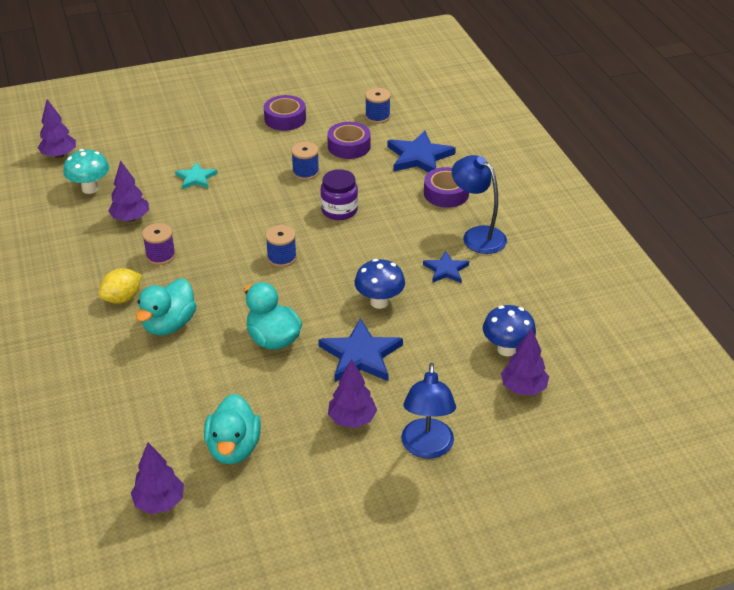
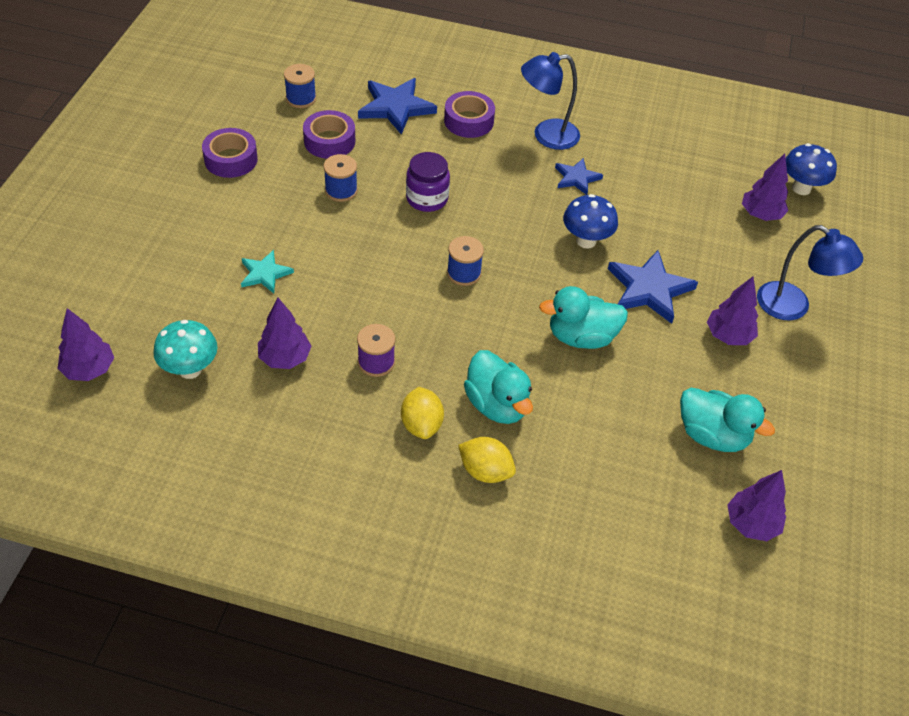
camera: 60 degrees left, 10 degrees up
(104, 343) = (485, 471): none -> yellow lemon
(506, 349) = (707, 198): blue mushroom -> blue mushroom (801, 188)

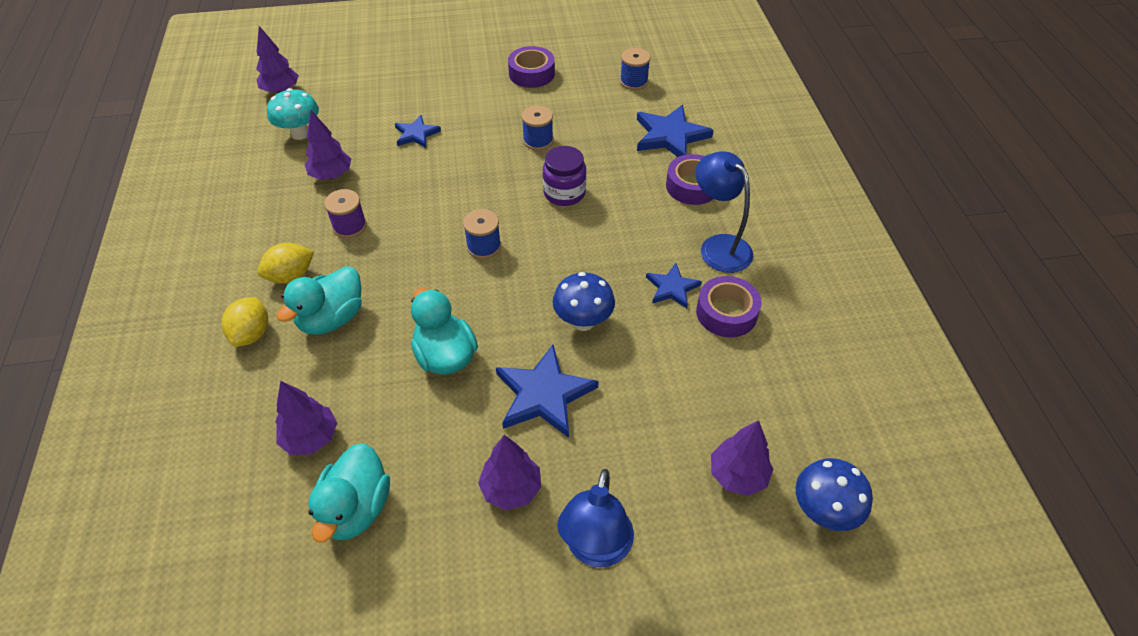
camera: 70 degrees right, 0 degrees up
(265, 274) = (416, 134): turquoise star -> blue star
(329, 141) = (594, 114): purple tape -> purple tape (726, 313)
(751, 524) = (243, 577): purple tree -> purple tree (311, 438)

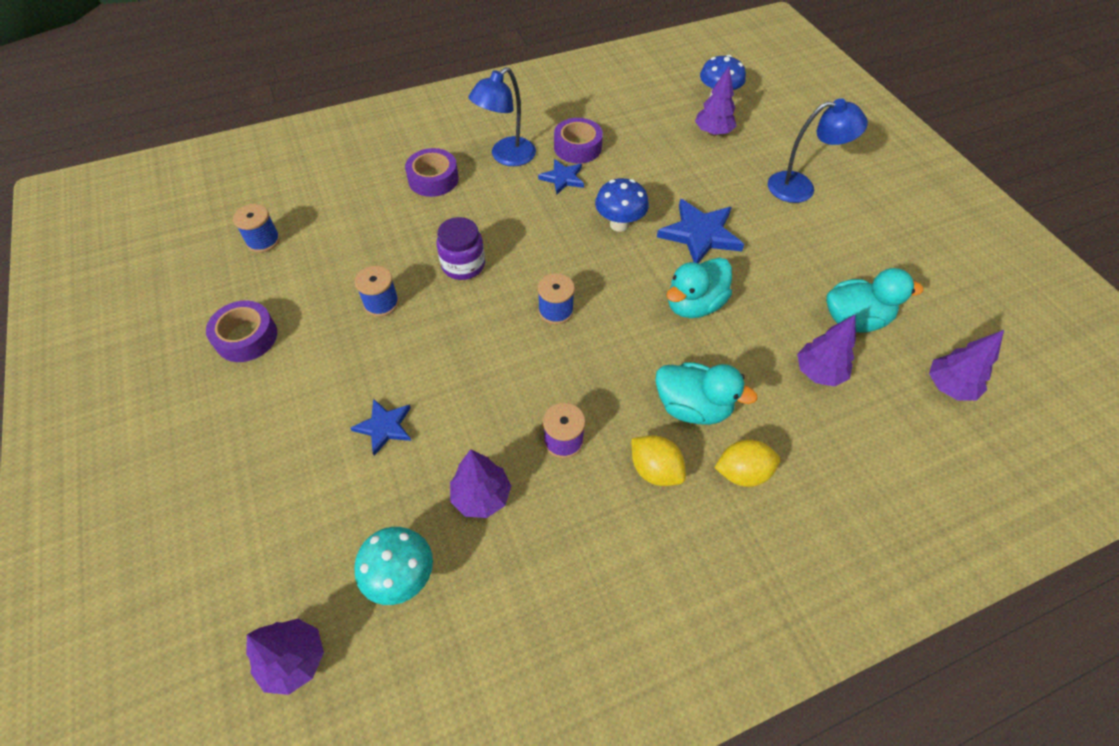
camera: 105 degrees left, 5 degrees up
(511, 489) = (786, 236): purple tree -> purple tree (949, 387)
(670, 136) = (359, 201): blue star -> none

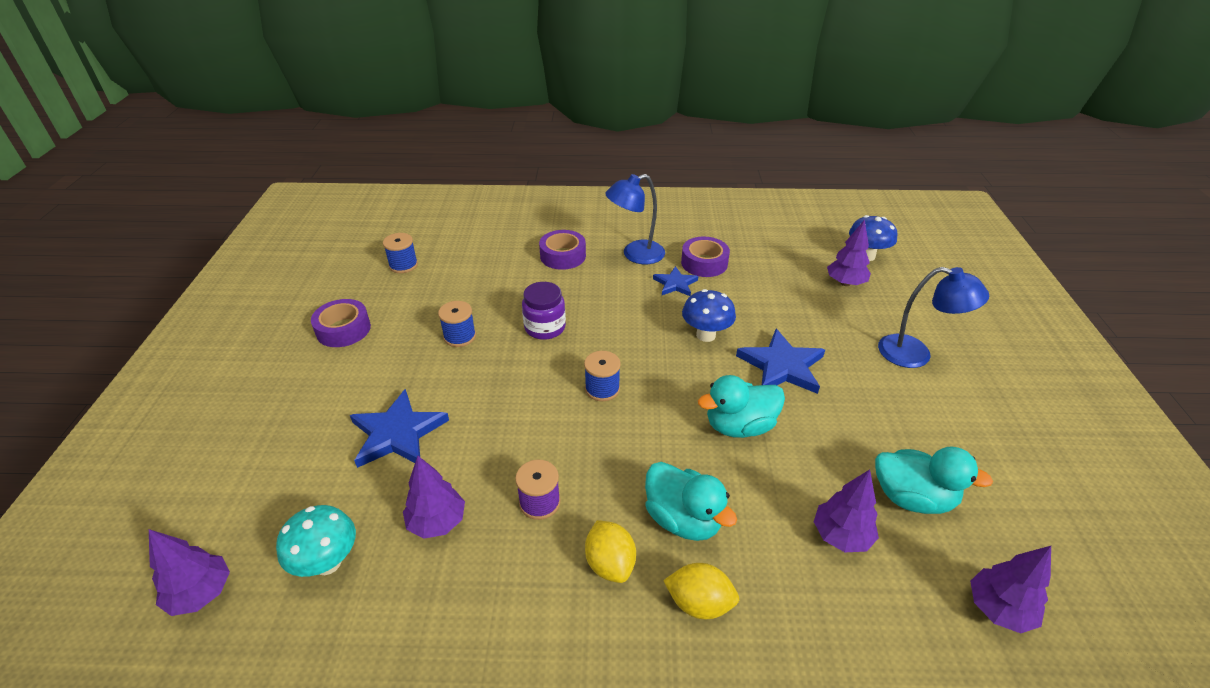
camera: 25 degrees right, 15 degrees down
(384, 427) = (397, 433): blue star -> blue star, size x1.69

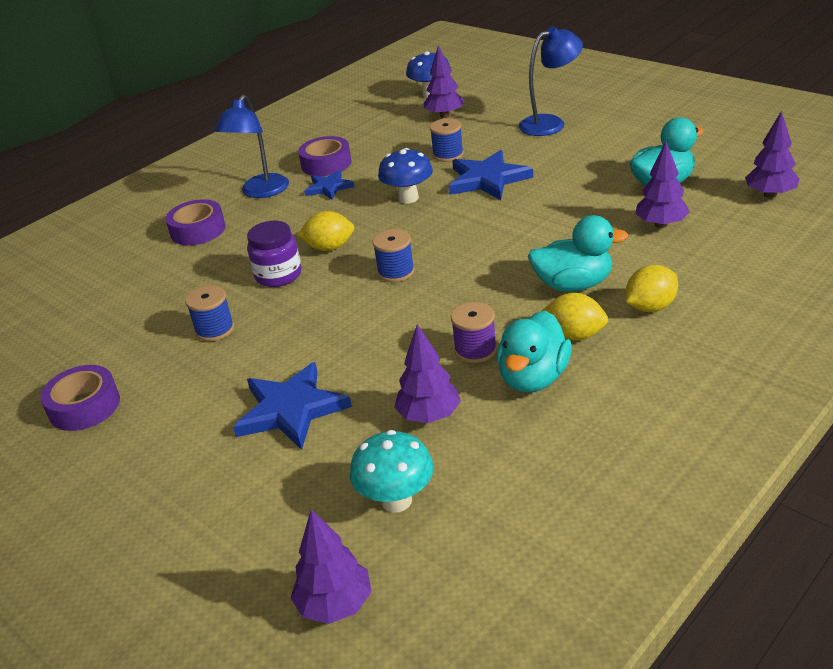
camera: 45 degrees left, 5 degrees down
(403, 265) = (45, 333): blue spool -> blue spool (448, 155)
(600, 332) = (329, 248): none -> yellow lemon
(739, 426) = (520, 223): turquoise duck -> turquoise duck (533, 378)

